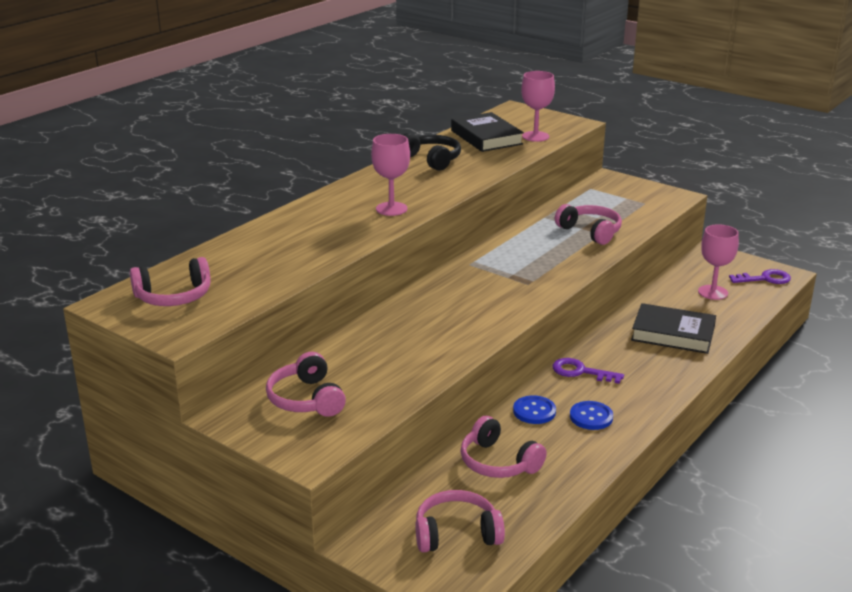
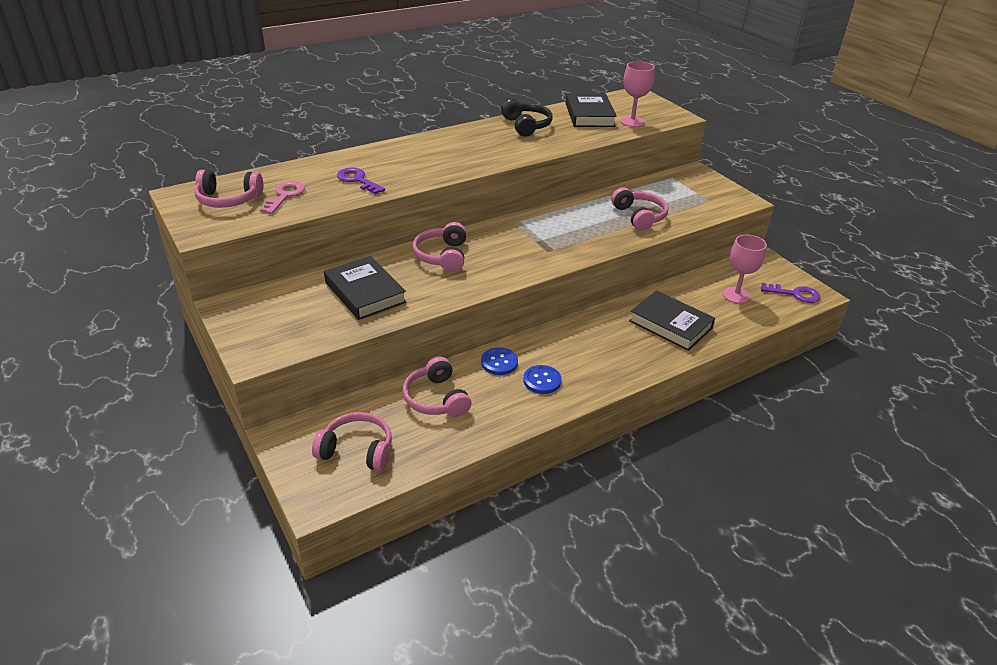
camera: 20 degrees right, 10 degrees up
(236, 279) = (285, 196): none -> pink key
(306, 399) = (293, 307): pink headphones -> pink headphones (442, 256)
(372, 366) = (365, 292): none -> black book
(391, 209) = (455, 162): pink goblet -> none
(580, 372) = (564, 338): purple key -> purple key (357, 180)

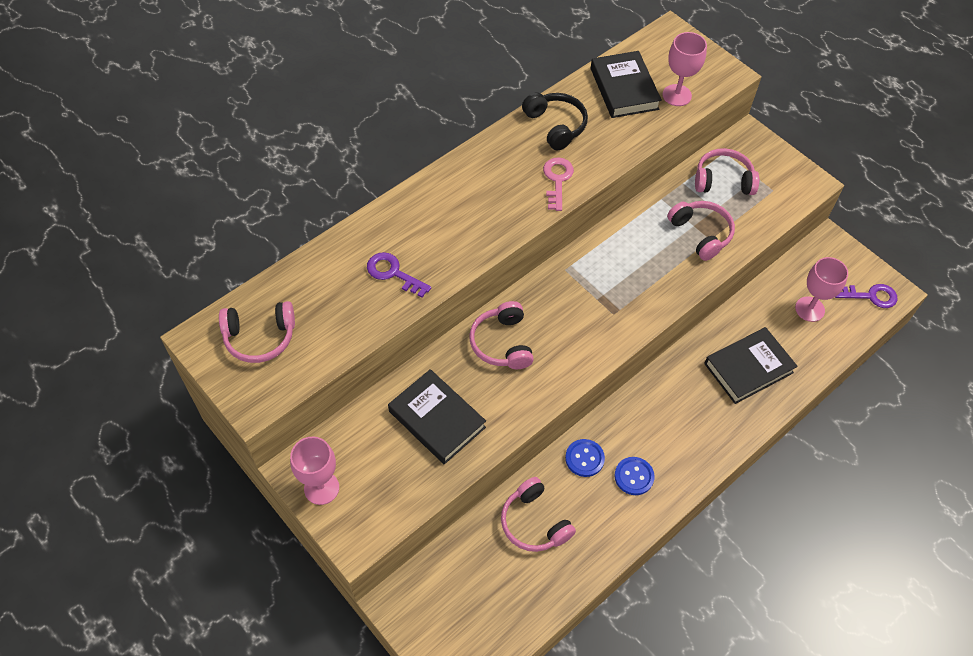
camera: 10 degrees left, 20 degrees up
(242, 320) = (321, 488): none -> pink goblet
(285, 196) = (321, 318): pink key -> pink key (557, 180)
(357, 450) = (476, 607): pink headphones -> pink headphones (723, 180)
(670, 324) = (748, 368): black book -> black book turned 60 degrees counterclockwise

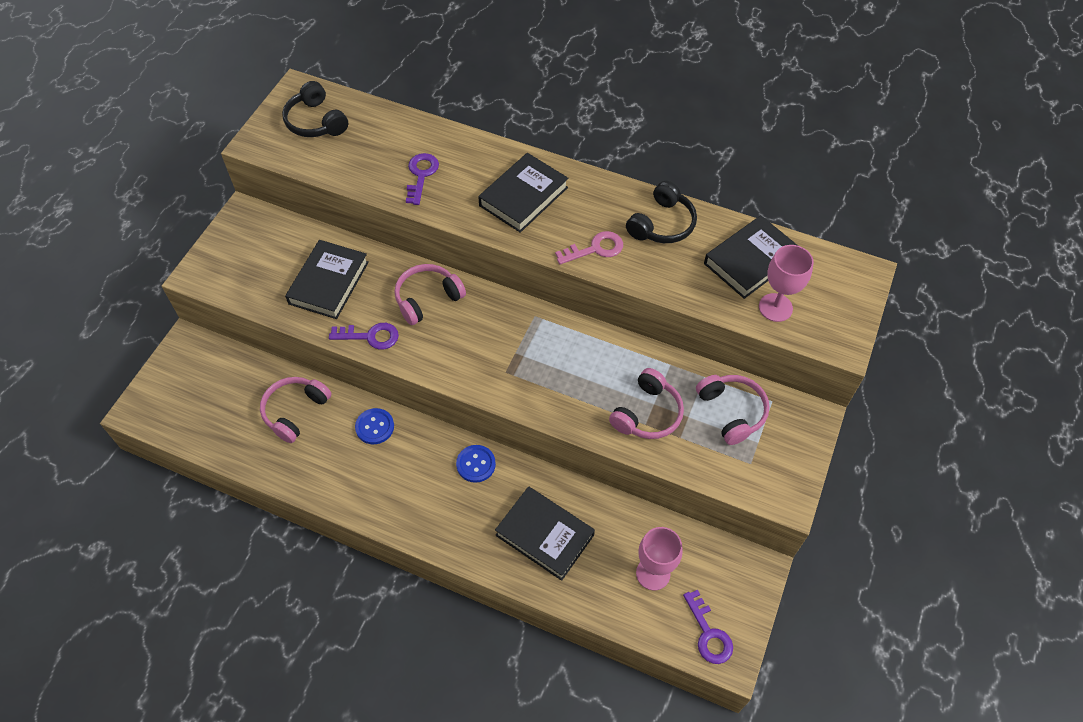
camera: 65 degrees right, 0 degrees up
(260, 337) = (316, 121): pink headphones -> black headphones
(321, 488) = (234, 235): pink goblet -> none
(468, 206) = (523, 196): none -> black book
(521, 405) = (370, 336): none -> purple key
(634, 476) = (374, 473): blue button -> blue button (476, 464)

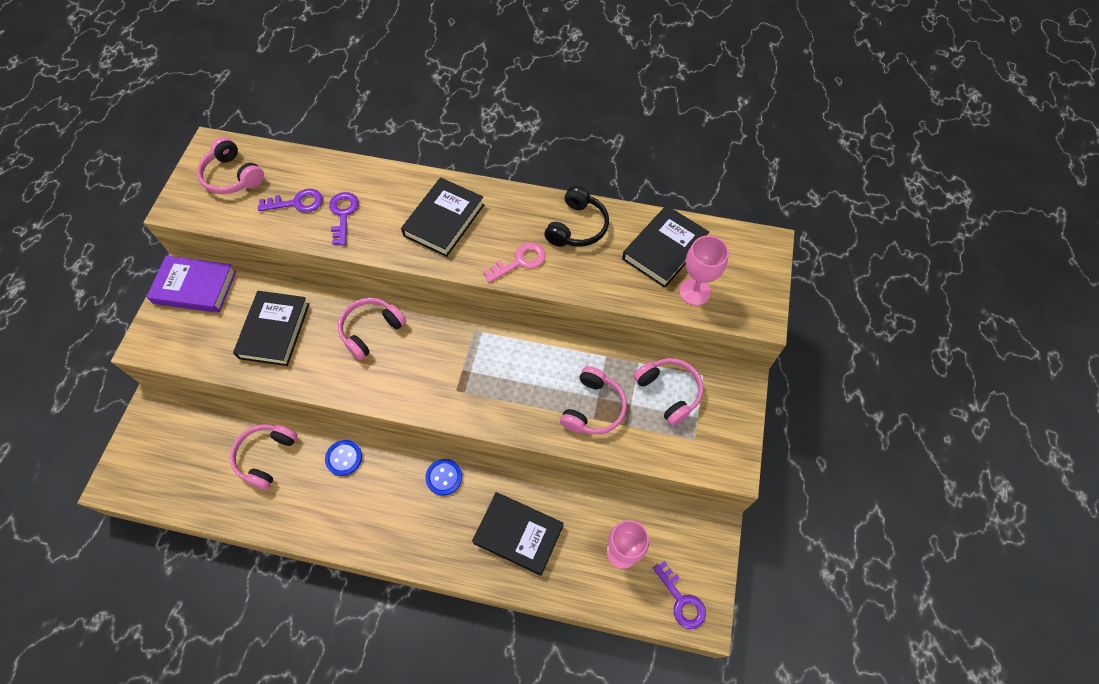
camera: 10 degrees left, 5 degrees up
(256, 228) = (195, 287): none -> purple book
(316, 121) = (233, 176): black headphones -> pink headphones
(370, 336) = (323, 377): purple key -> purple key (297, 203)

